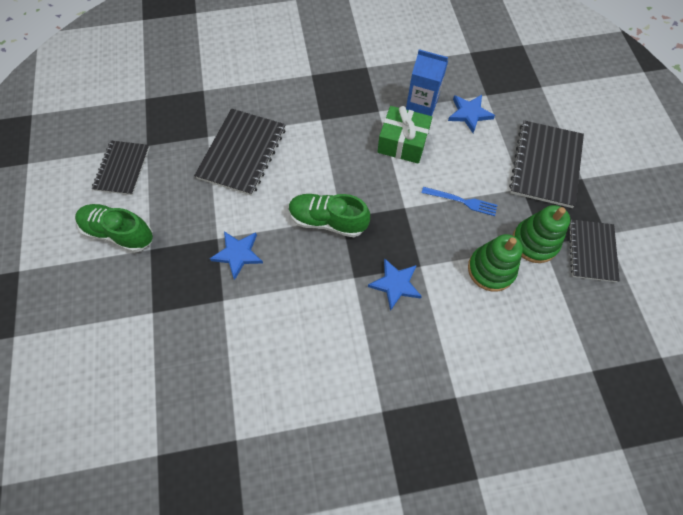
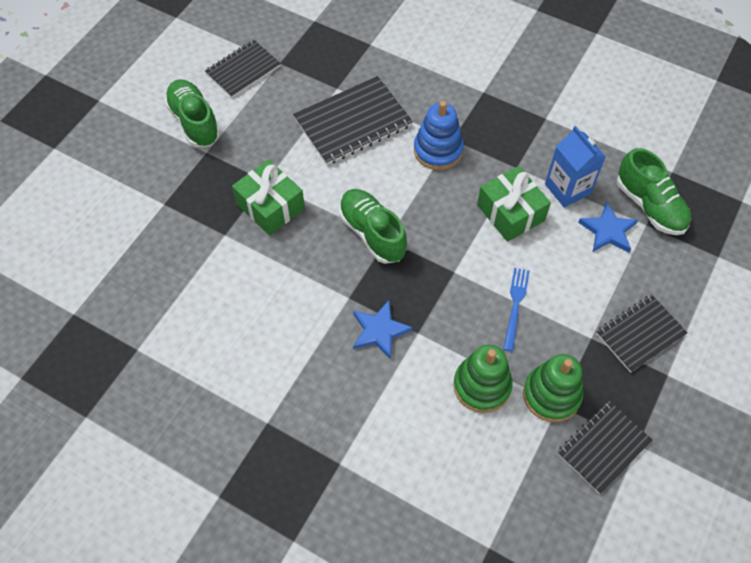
camera: 40 degrees right, 5 degrees down
(238, 254) = (270, 206): blue star -> green gift
(318, 133) = (438, 150): none -> blue stacking toy
(461, 201) = (515, 305): blue fork -> blue fork turned 135 degrees counterclockwise
(477, 82) = (649, 206): none -> green shoe
(545, 165) = (640, 334): black notebook -> black notebook, size x0.66

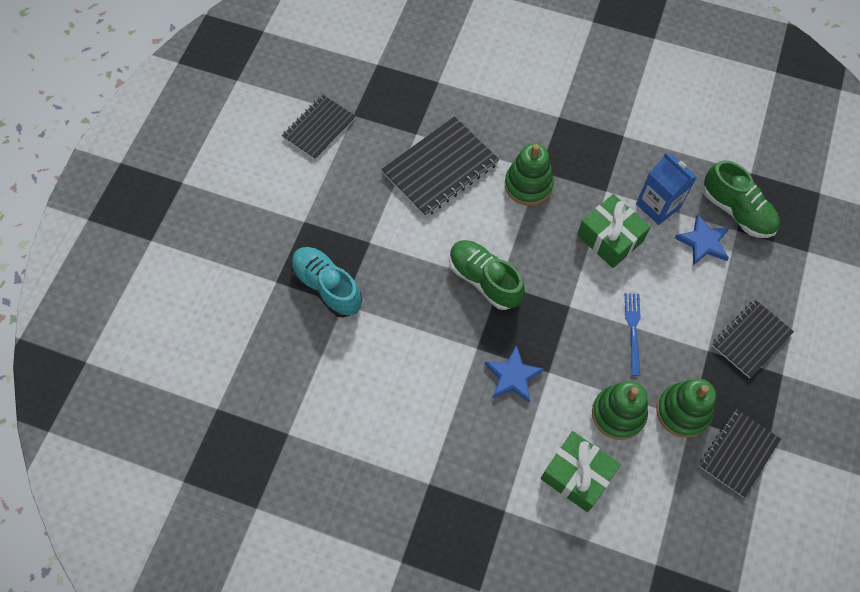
camera: 10 degrees left, 5 degrees up
(194, 122) = (284, 191): green shoe -> none
(213, 216) = (327, 287): none -> turquoise shoe
(270, 206) = (381, 268): green gift -> green gift (577, 475)
(438, 150) = (528, 185): blue stacking toy -> green stacking toy

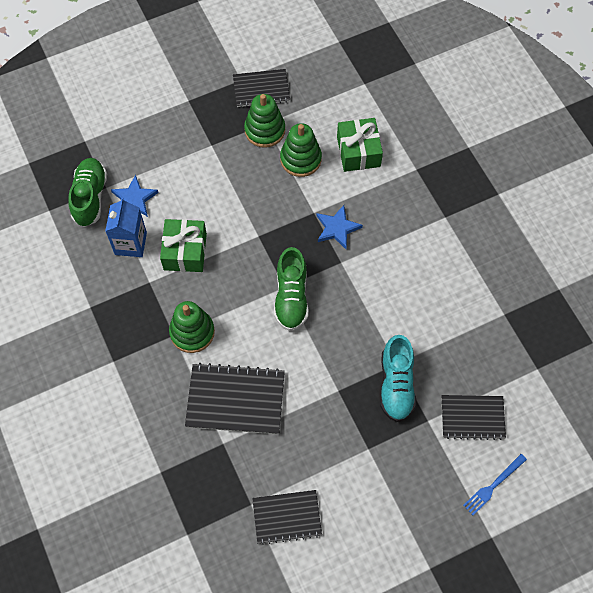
camera: 135 degrees left, 0 degrees up
(633, 330) = (239, 190): blue fork -> blue fork (493, 485)
(751, 339) = (181, 129): black notebook -> black notebook (472, 417)

